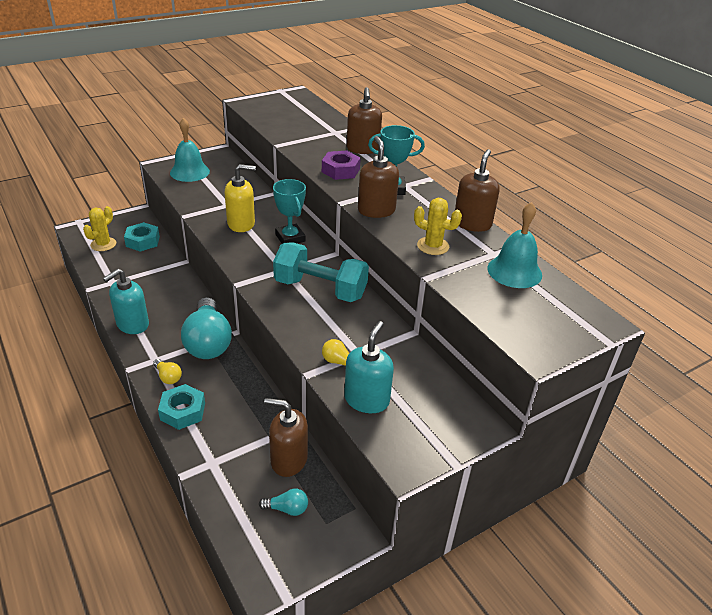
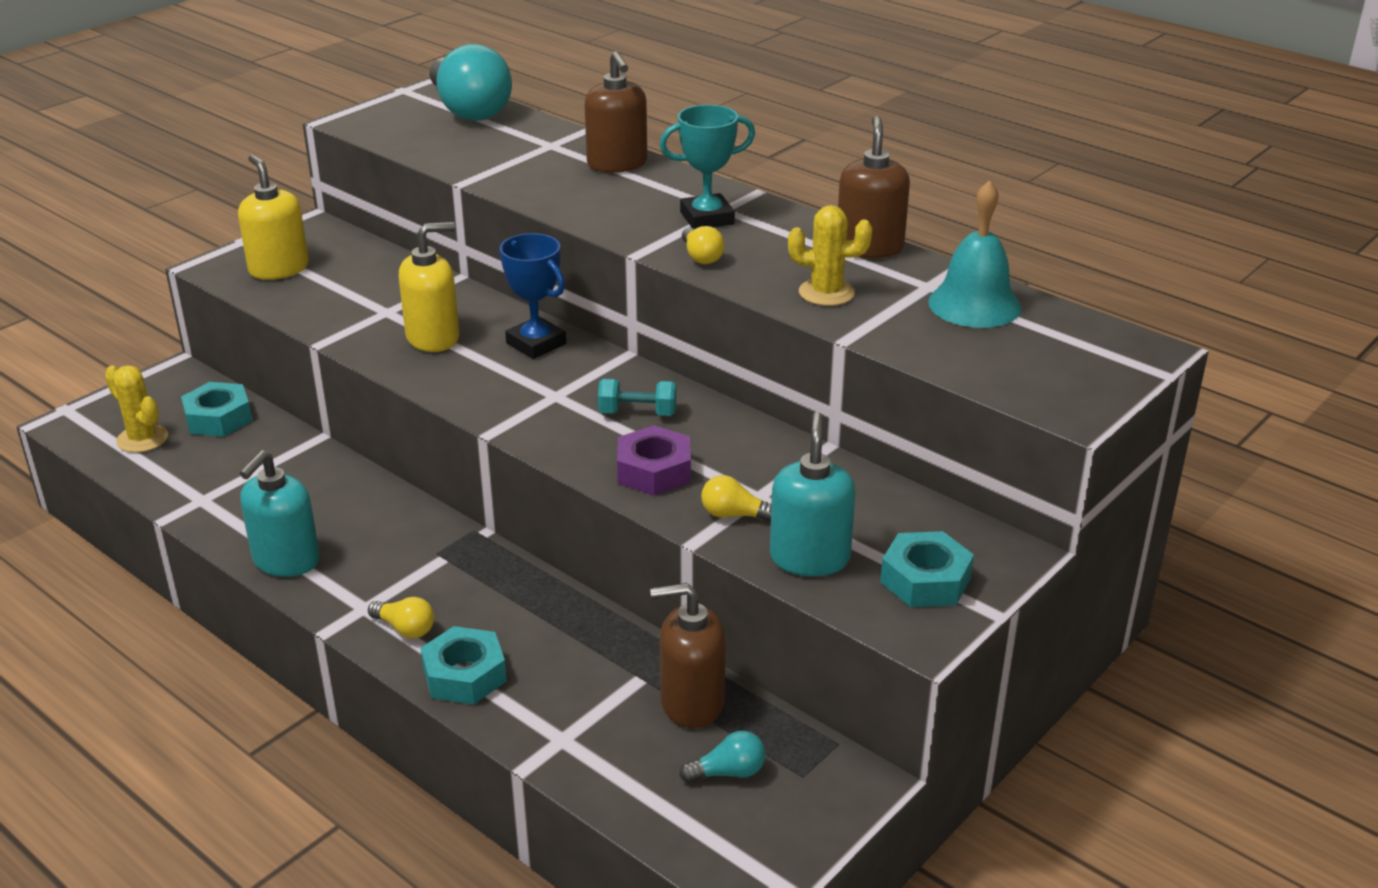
camera: 15 degrees left, 5 degrees down
(103, 244) = (142, 439): yellow cactus -> yellow cactus turned 60 degrees counterclockwise
(189, 172) = (278, 269): turquoise bell -> yellow soap dispenser
(208, 342) = (446, 557): turquoise light bulb -> turquoise light bulb (469, 110)
(290, 238) = (536, 343): turquoise trophy -> blue trophy
(320, 289) = (637, 413): turquoise dumbbell -> turquoise dumbbell, size x0.48
(340, 170) = (600, 205): purple nut -> purple nut (654, 470)
(376, 210) = (701, 256): brown soap dispenser -> yellow light bulb
(425, 431) = (925, 580): none -> turquoise nut

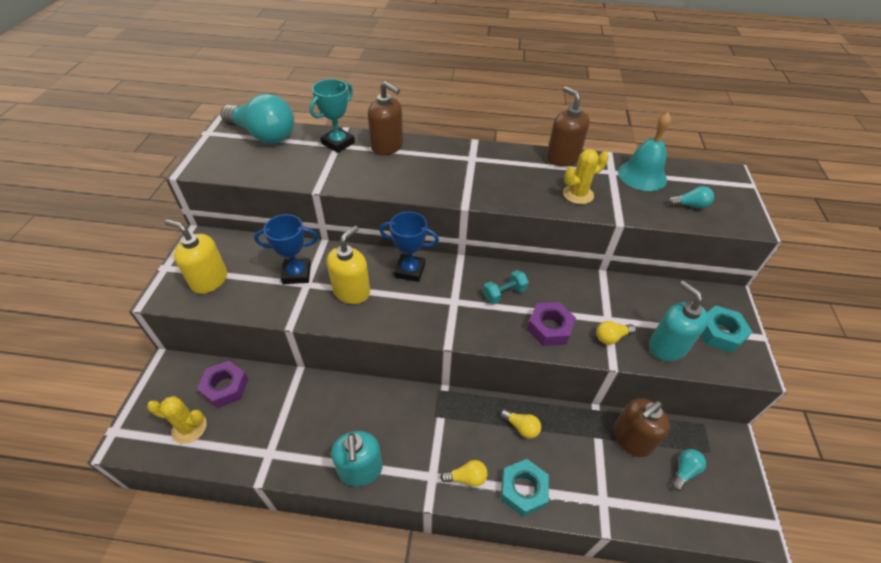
camera: 35 degrees left, 15 degrees up
(218, 418) = (225, 387): turquoise nut -> purple nut
(386, 297) = (297, 274): none -> blue trophy
(701, 256) = (497, 194): yellow light bulb -> yellow light bulb (521, 427)
(707, 218) = (471, 167): turquoise trophy -> turquoise trophy (338, 143)
(999, 360) = (690, 205): none -> turquoise light bulb

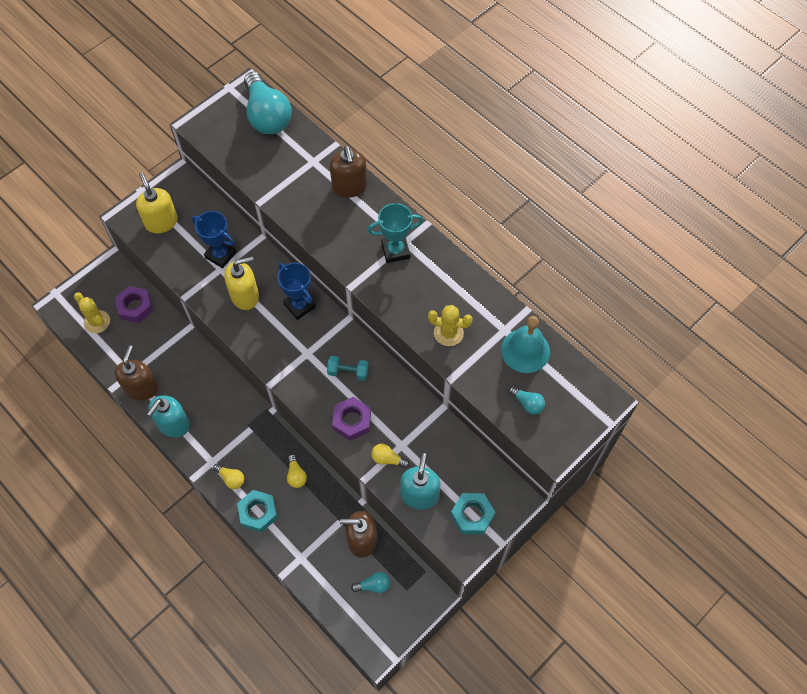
camera: 40 degrees right, 15 degrees up
(338, 143) = (315, 159): turquoise trophy -> turquoise trophy (395, 251)
(562, 158) = (479, 289): brown soap dispenser -> brown soap dispenser (141, 388)

